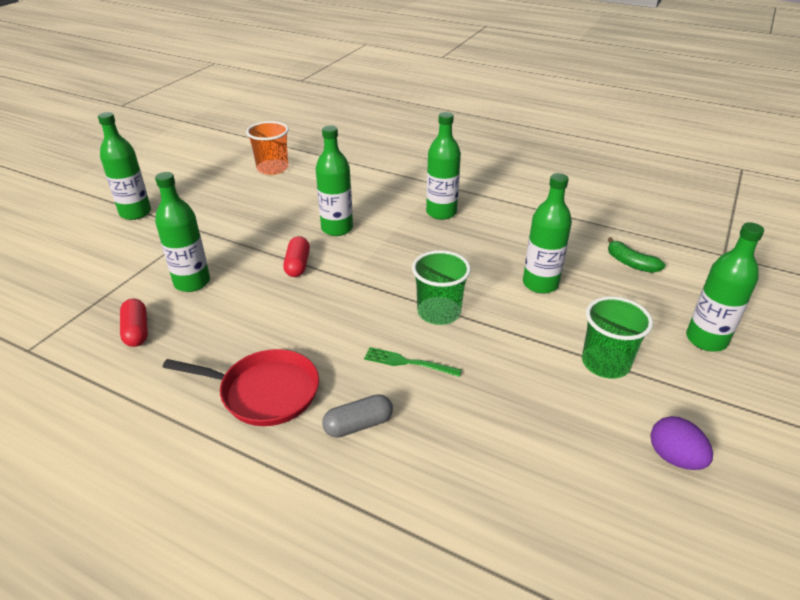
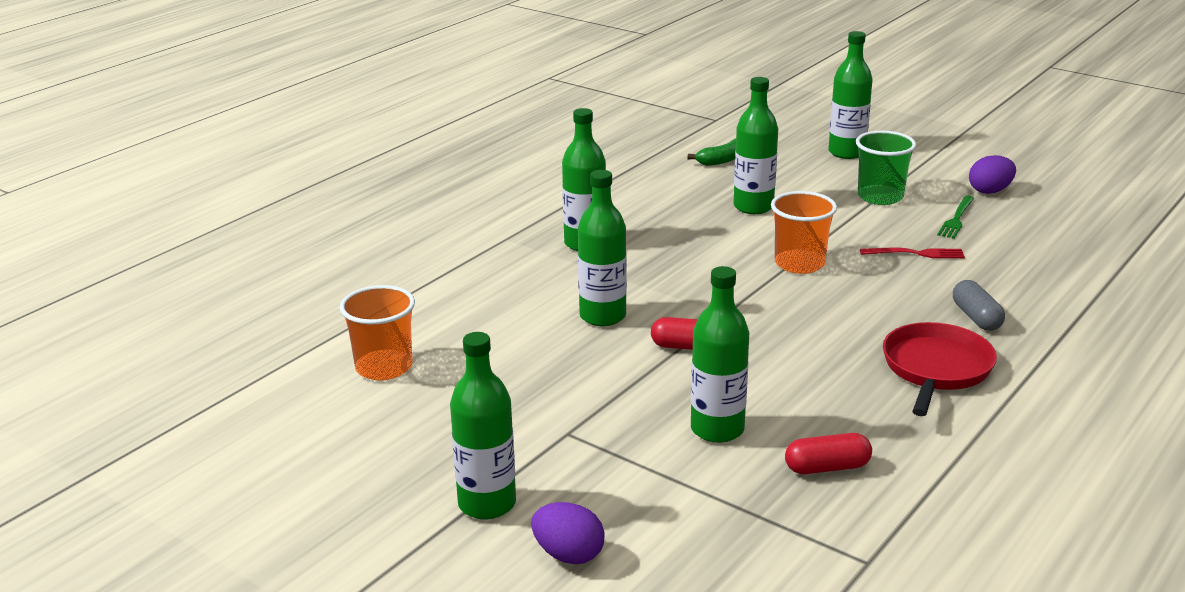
camera: 80 degrees left, 10 degrees down
(82, 241) = (568, 555): none -> purple egg
(407, 362) = (883, 287): green fork -> green fork (956, 219)
(439, 312) = (799, 264): green cup -> orange cup
(483, 387) = (917, 253): none -> red fork

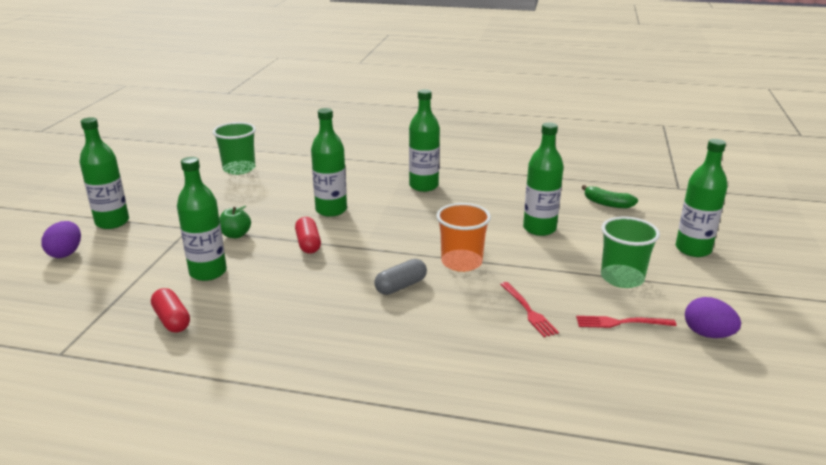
camera: 65 degrees right, 0 degrees up
(384, 367) = (239, 169): orange cup -> green cup
(621, 396) = (236, 235): none -> green apple
(936, 369) = (332, 347): red pan -> none
(956, 219) = (620, 323): green fork -> red fork
(976, 317) = (433, 357): grey capsule -> grey capsule (401, 286)

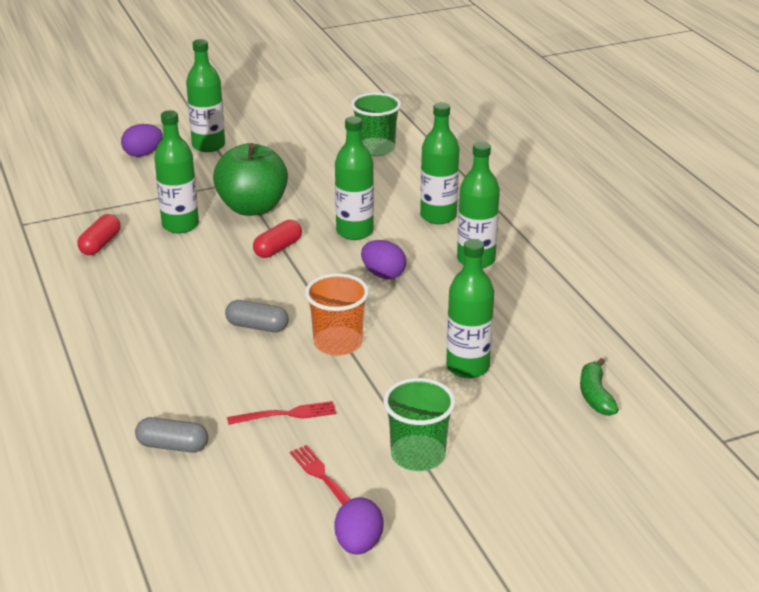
camera: 55 degrees right, 5 degrees up
(236, 235) = (252, 208): green apple -> green apple, size x2.16
(398, 219) = (383, 274): none -> purple egg
(523, 379) = (173, 446): none -> grey capsule
(529, 311) = (287, 414): red fork -> red fork turned 135 degrees counterclockwise
(693, 249) = (549, 492): green bottle -> green bottle (438, 216)

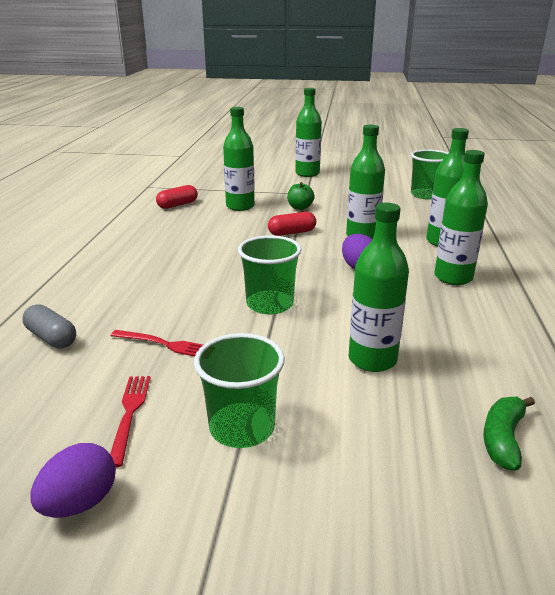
camera: 30 degrees right, 5 degrees down
(143, 154) = (261, 170): purple egg -> none
(252, 208) = (300, 207): green apple -> green apple, size x0.46
(257, 326) = (220, 275): grey capsule -> none
(338, 343) = (270, 304): orange cup -> green cup

